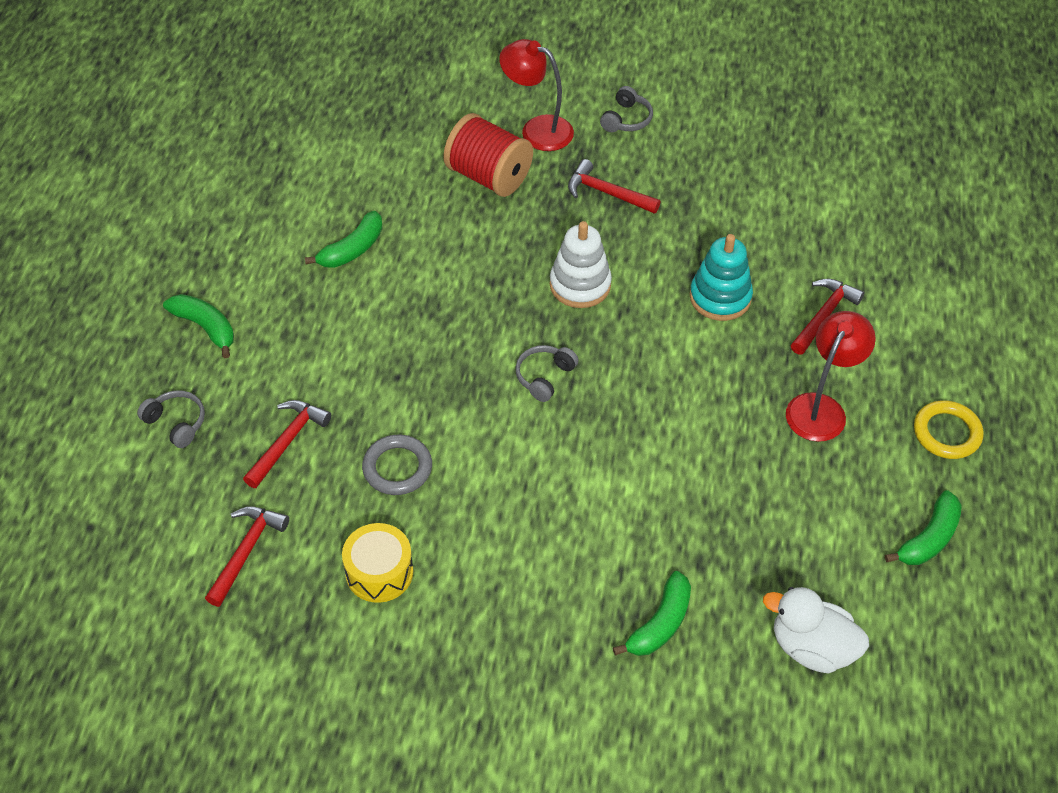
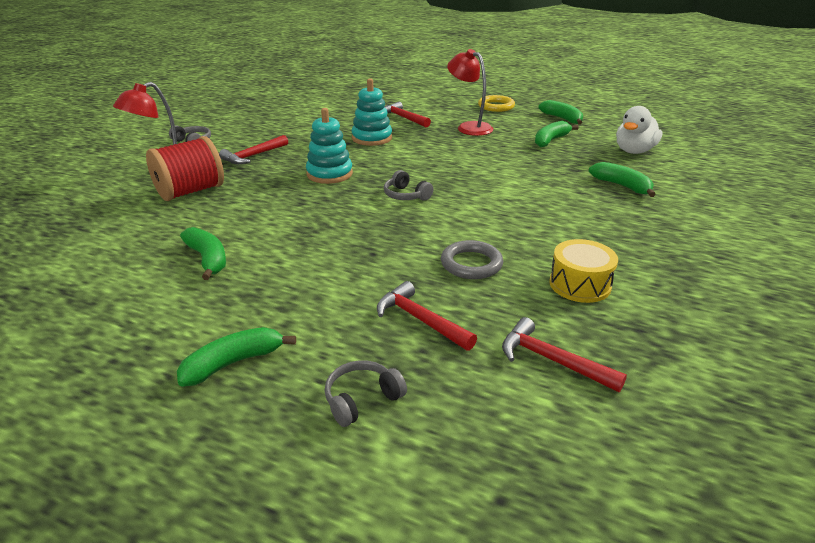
camera: 75 degrees left, 20 degrees down
(580, 285) = (329, 174): white stacking toy -> turquoise stacking toy
(810, 525) = (551, 140): none -> green banana

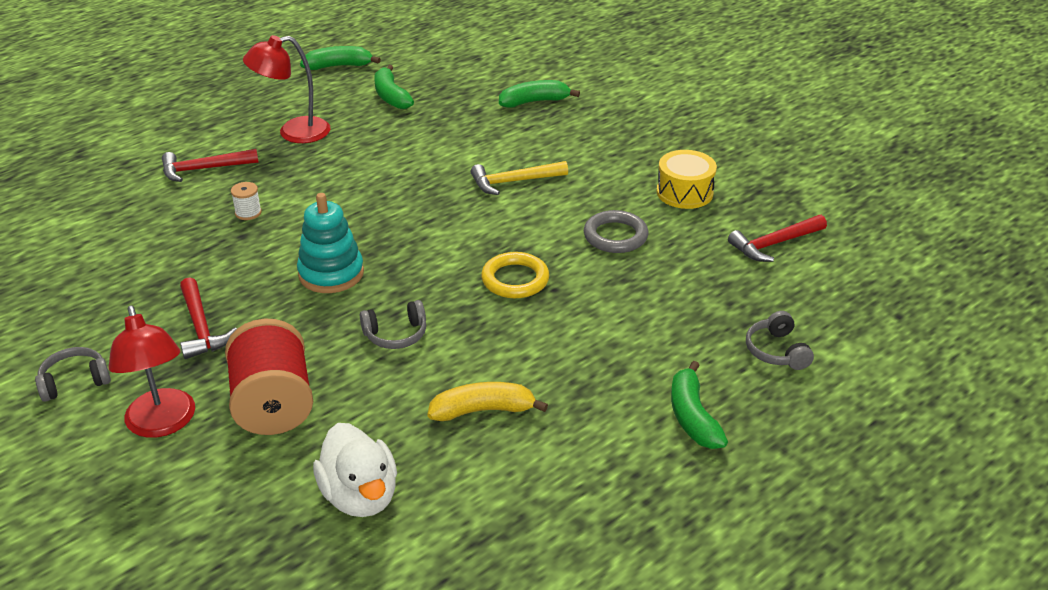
camera: 65 degrees left, 5 degrees up
(208, 259) = (483, 410): green banana -> yellow banana
(372, 138) = (248, 213): turquoise stacking toy -> white spool
(406, 195) = (442, 233): grey headphones -> grey headphones (396, 335)
(420, 320) = (687, 291): red hammer -> none
(496, 106) = (247, 92): yellow ring -> yellow ring (515, 279)
(499, 204) = (513, 182): none -> yellow hammer
(634, 151) = (466, 63): white duck -> white duck (360, 496)

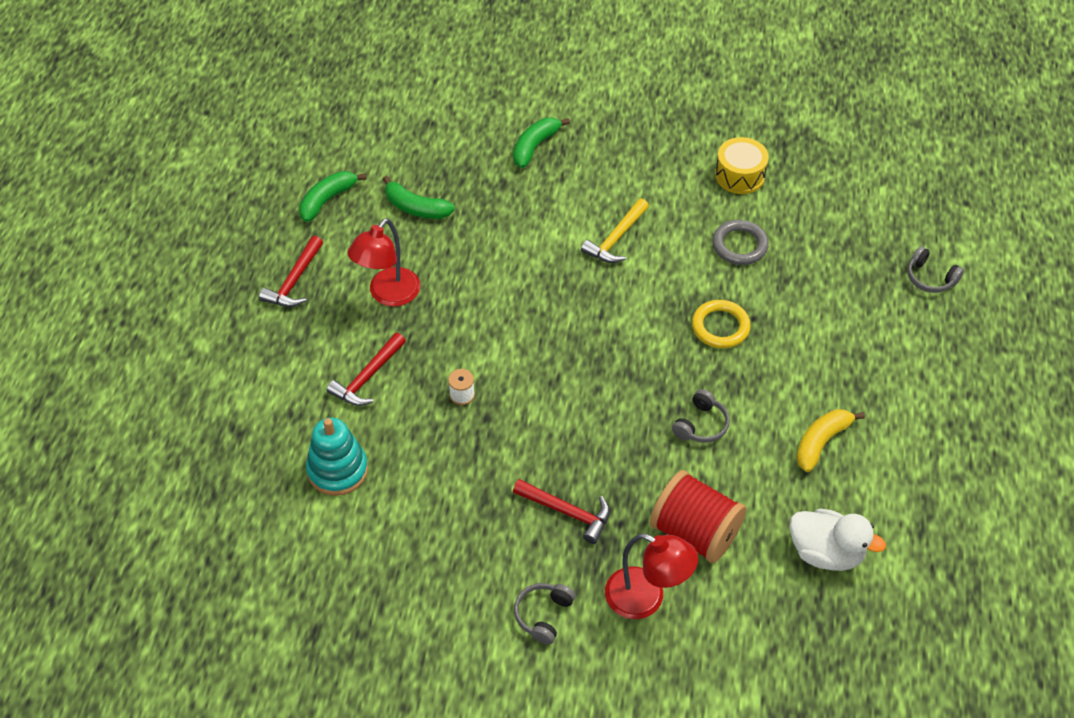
camera: 40 degrees left, 15 degrees up
(331, 273) = (595, 406): turquoise stacking toy -> turquoise stacking toy (337, 470)
(693, 417) = (936, 360): green banana -> none
(774, 244) = (841, 188): red hammer -> red hammer (294, 281)

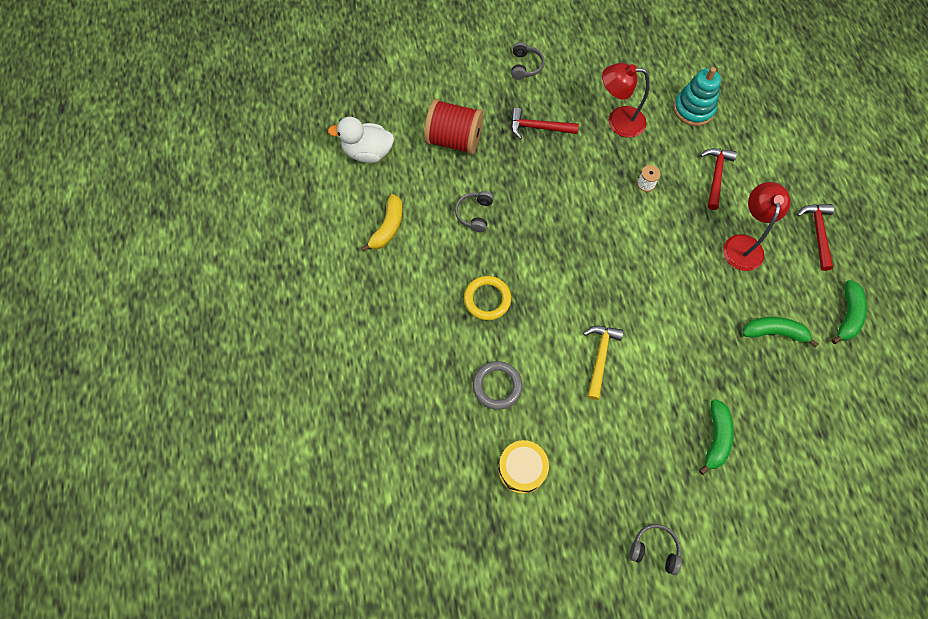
camera: 160 degrees right, 15 degrees up
(646, 598) = (469, 92): red lamp -> red lamp (618, 121)
(930, 278) = (330, 406): grey headphones -> grey headphones (654, 549)

